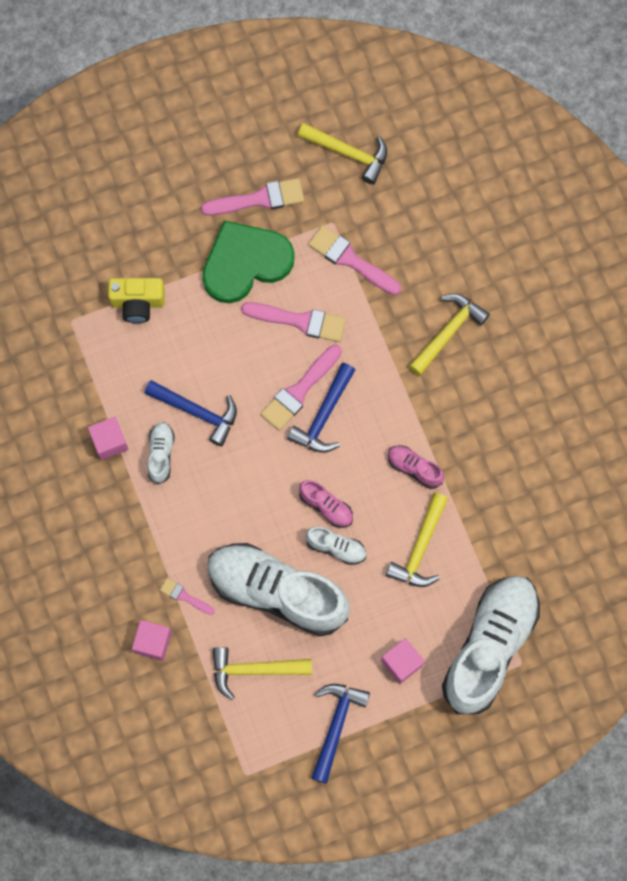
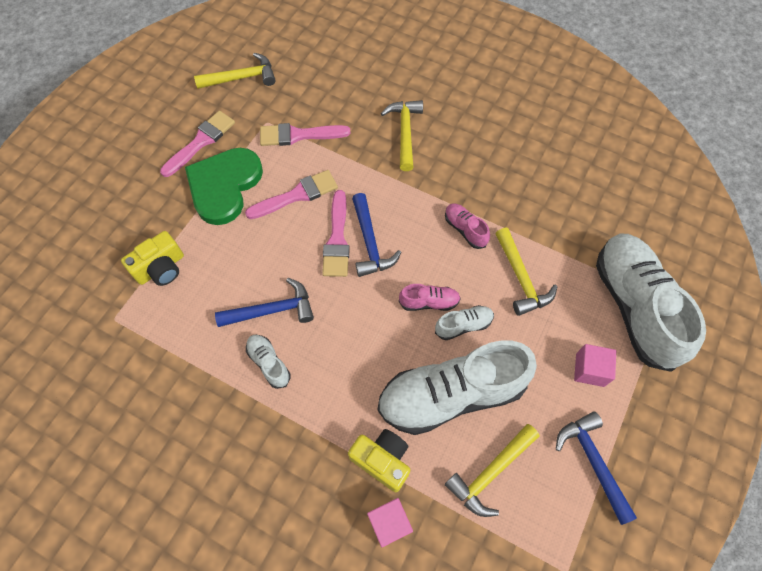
camera: 40 degrees left, 10 degrees down
(109, 442) = (218, 386): pink cube -> none
(184, 596) = (382, 460): pink brush -> yellow camera
(414, 468) = (465, 229): pink shoe -> pink shoe turned 60 degrees clockwise

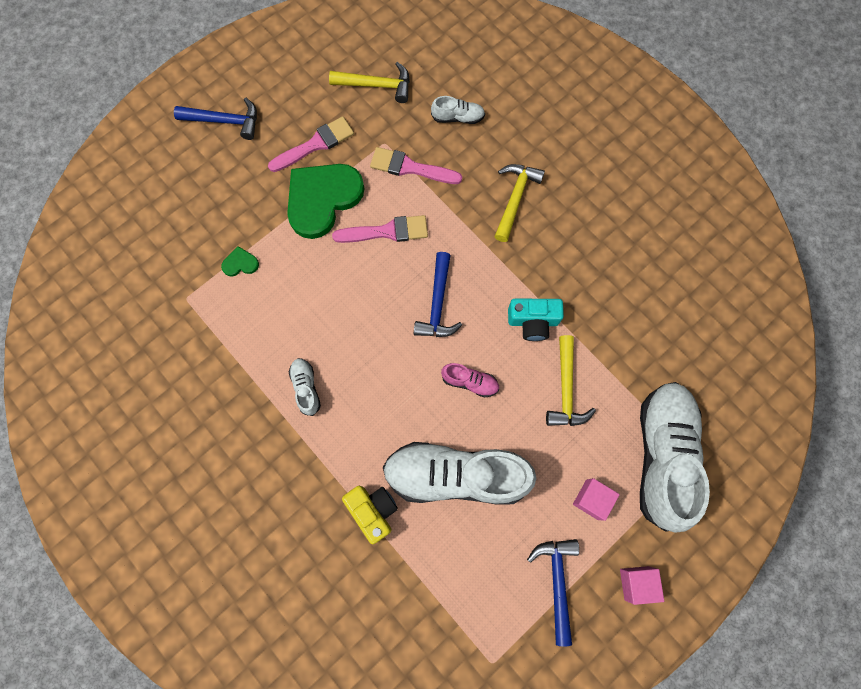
camera: 20 degrees right, 10 degrees up
(161, 268) = (240, 263): yellow camera -> green heart
(272, 310) = (325, 339): blue hammer -> blue hammer (224, 121)
(337, 239) = (408, 290): pink brush -> none
(389, 523) = (359, 566): pink cube -> pink cube (636, 583)
(463, 325) = (492, 415): white shoe -> white shoe (458, 117)
(465, 229) = (533, 321): pink shoe -> turquoise camera
(490, 472) = (462, 556): yellow hammer -> none

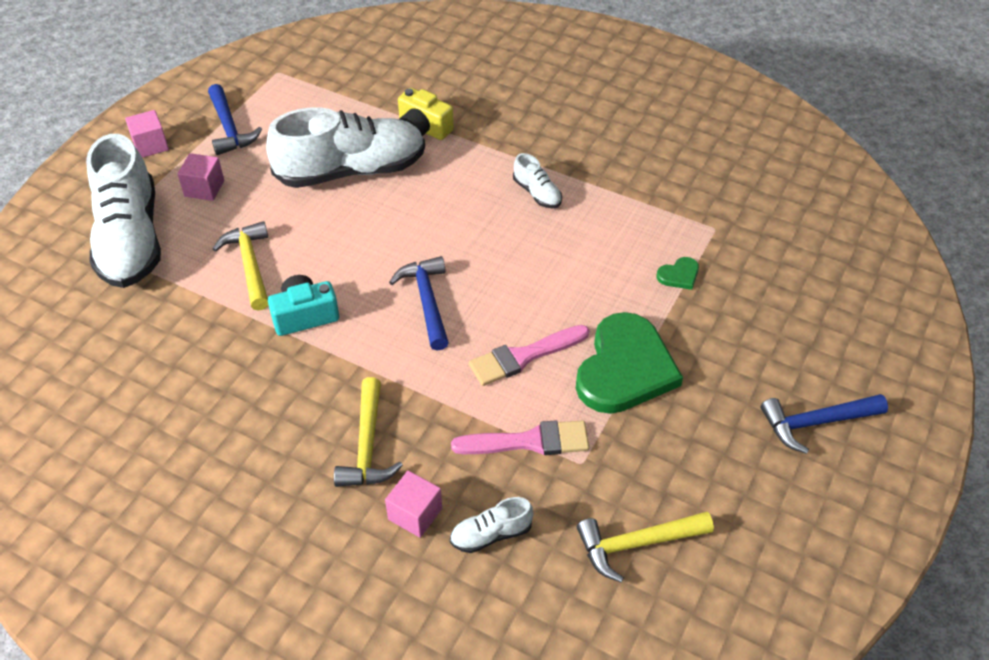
camera: 160 degrees right, 25 degrees down
(315, 144) = (675, 431): pink brush -> none
(470, 382) = (362, 243): pink shoe -> none
(498, 144) = (415, 514): none -> pink cube

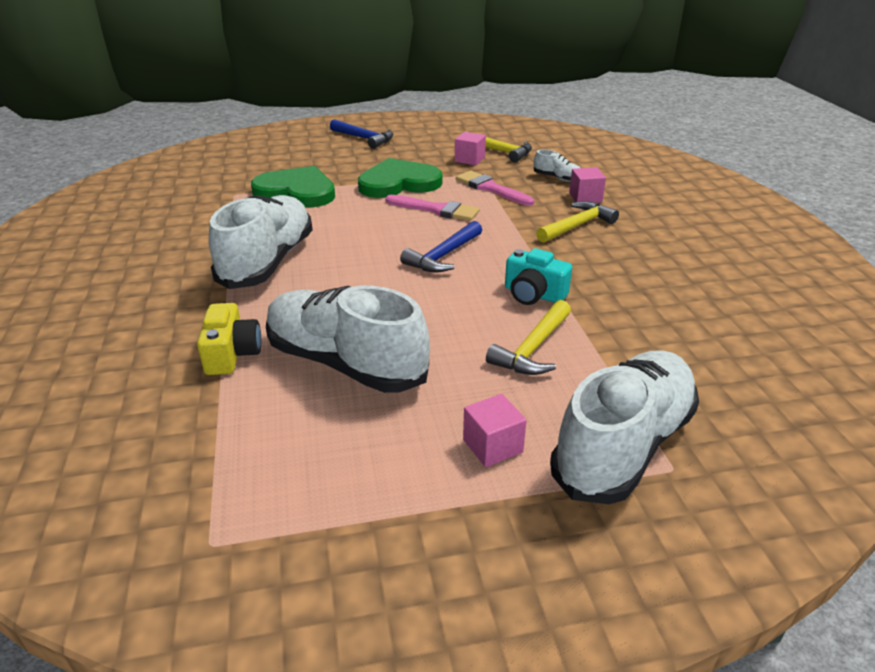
camera: 130 degrees left, 15 degrees down
(150, 145) = (491, 558): pink cube -> pink cube (469, 159)
(229, 128) = (377, 503): blue hammer -> none
(537, 193) = (268, 262): white shoe -> white shoe, size x2.35
(679, 275) = (297, 191): green heart -> green heart, size x2.45

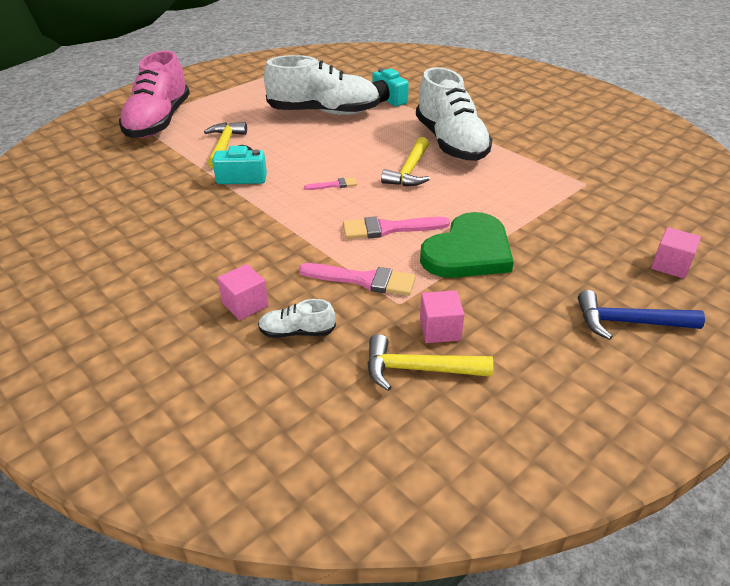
camera: 150 degrees right, 5 degrees up
(232, 354) = (386, 100): yellow camera -> turquoise camera
(297, 191) = (542, 205): green heart -> none
(443, 256) = (334, 185): blue hammer -> pink brush
(492, 446) = (222, 106): pink cube -> pink cube (670, 265)
(577, 226) = (237, 255): yellow hammer -> yellow hammer (409, 171)
(623, 445) = (159, 122): white shoe -> pink shoe

